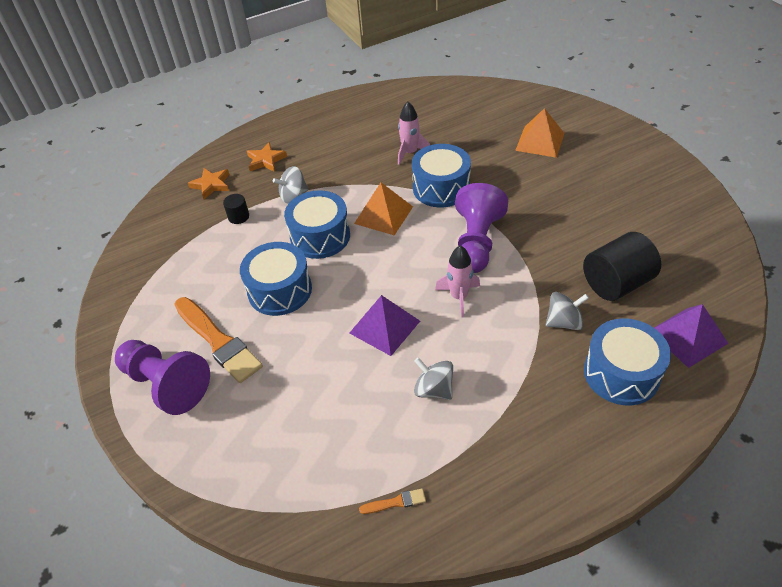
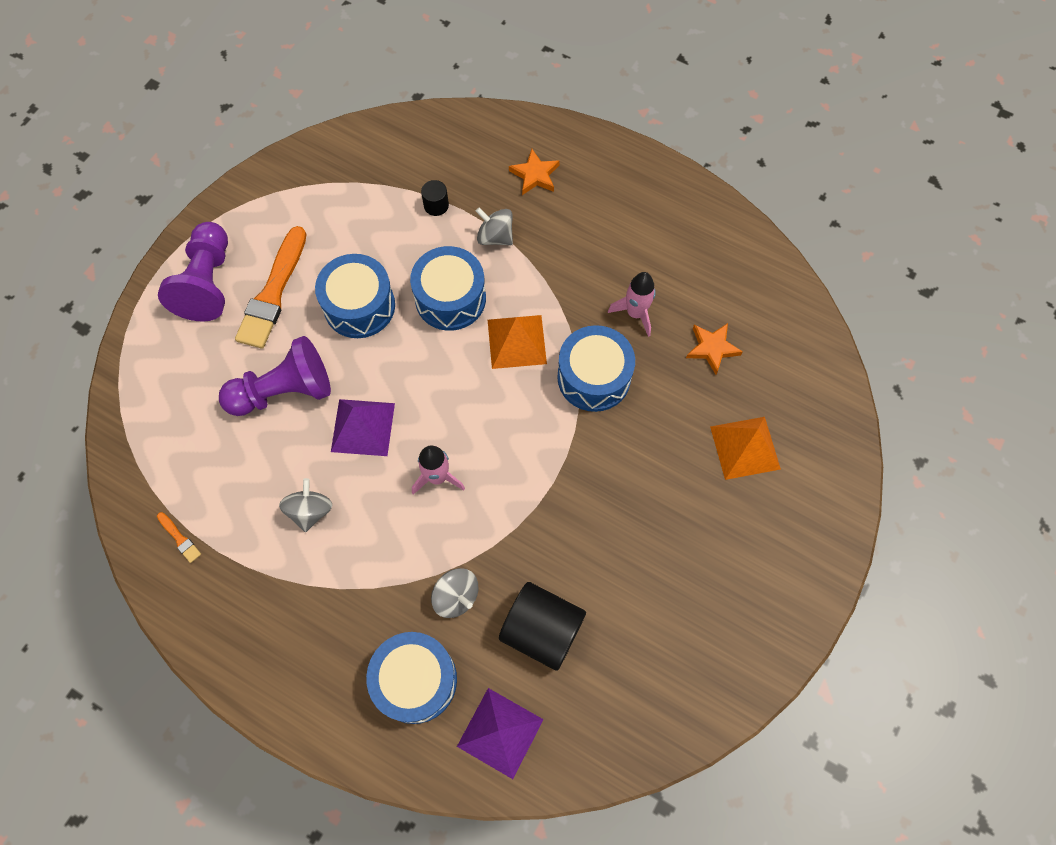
camera: 55 degrees right, 20 degrees up
(211, 185) = (467, 149): orange star -> orange star (712, 348)
(476, 242) = (526, 457): purple pawn -> purple pawn (284, 391)

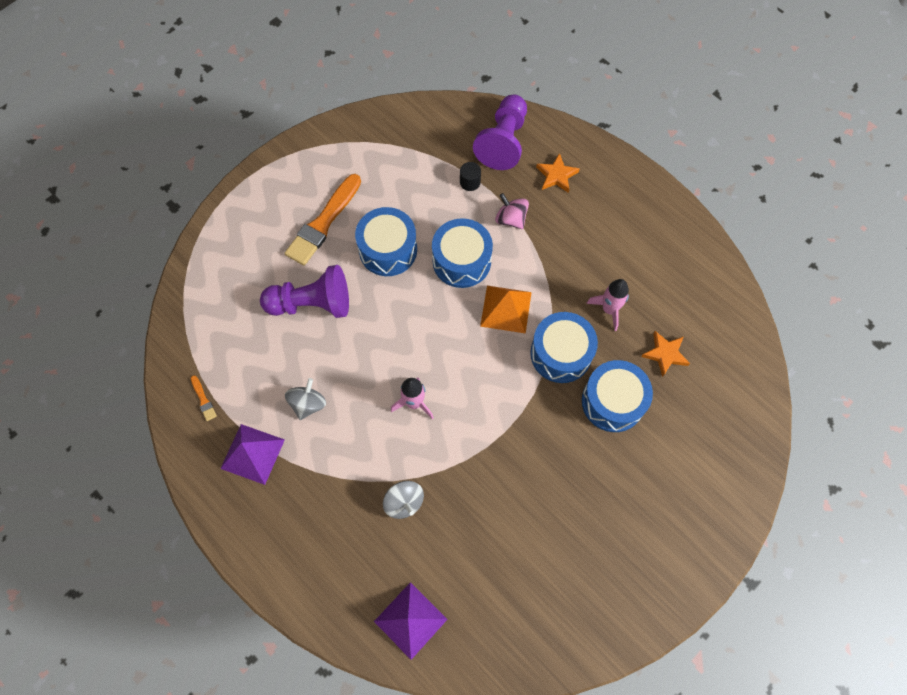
camera: 15 degrees right, 0 degrees up
(208, 283) = (275, 203): purple pawn -> purple pawn (503, 142)
(362, 427) = (365, 348): purple pyramid -> purple pyramid (252, 453)
(415, 680) = (355, 560): blue drum -> blue drum (612, 401)
(495, 237) = (511, 219): grey spinning top -> pink spinning top
(542, 630) = (465, 547): black cylinder -> none
(745, 447) = (670, 443): orange pyramid -> none

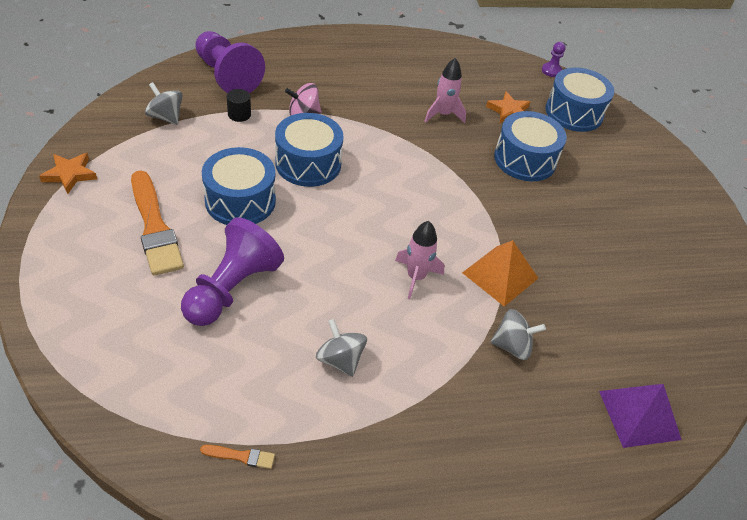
camera: 60 degrees left, 20 degrees down
(252, 453) = (352, 446): purple pyramid -> none
(424, 144) = (166, 117): none -> grey spinning top
(506, 309) = (383, 166): orange pyramid -> orange pyramid (500, 275)
(556, 175) = (295, 70): orange star -> orange star (70, 174)
(561, 354) = (456, 161): blue drum -> blue drum (574, 112)
(764, 354) = (551, 71): none -> purple pawn

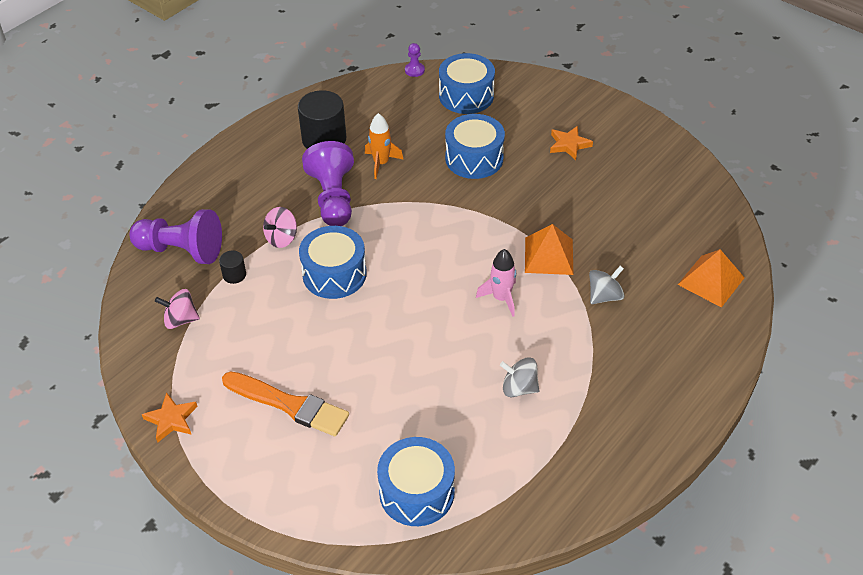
camera: 35 degrees left, 0 degrees up
(166, 117) = (180, 320): grey spinning top -> pink spinning top
(232, 289) = (397, 401): purple pawn -> purple pawn (333, 198)
(240, 201) = (323, 338): blue drum -> blue drum (416, 492)
(241, 456) = (532, 491): orange brush -> none
(420, 72) = (324, 139): none -> black cylinder
(443, 114) = (381, 163): pink rocket -> orange rocket
(508, 111) = (422, 127): orange star -> orange star (569, 145)
(639, 415) = (711, 281): purple pyramid -> orange pyramid

